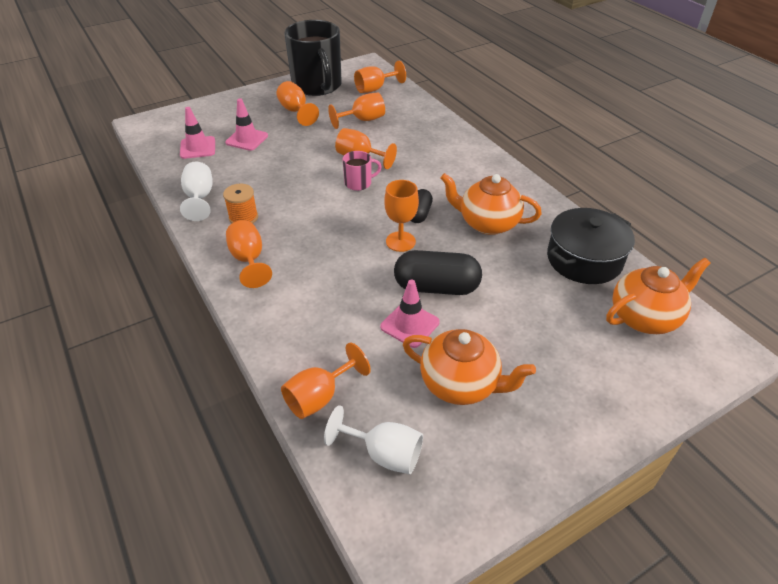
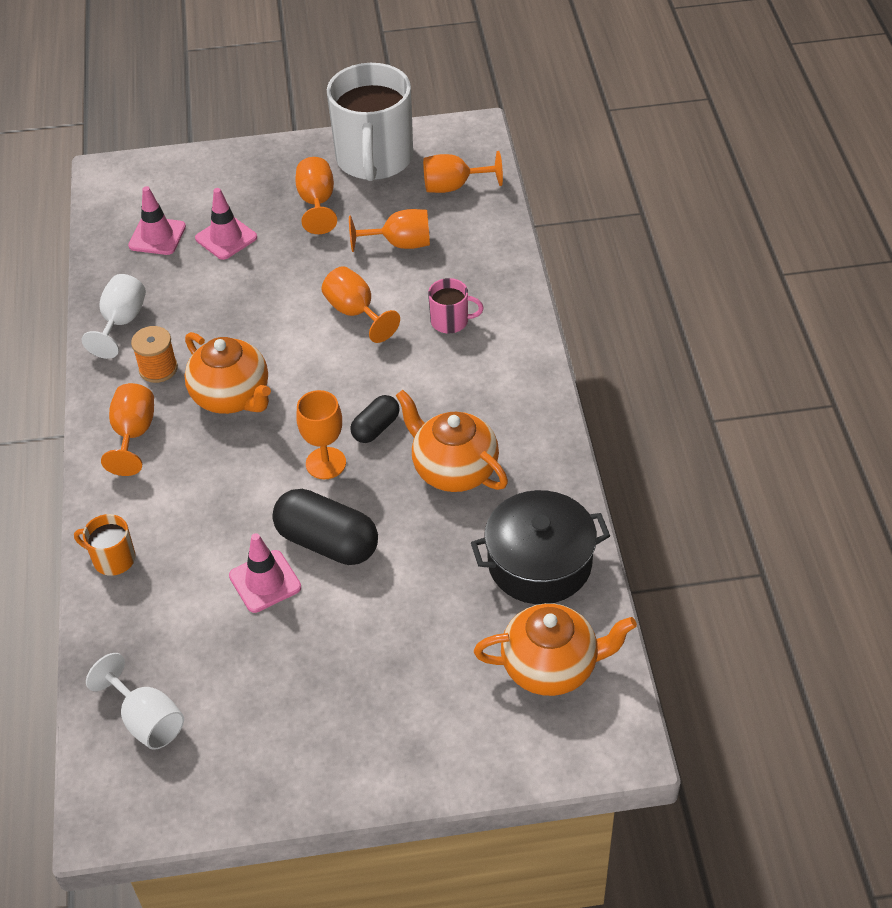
camera: 25 degrees right, 5 degrees up
(282, 344) = (113, 559): none -> orange mug
(317, 86) = (374, 159): black mug -> white mug
(319, 397) = (118, 635): orange goblet -> none
(359, 183) = (329, 355): pink mug -> pink mug (451, 321)
(461, 384) = (274, 673): orange teapot -> orange teapot (232, 397)

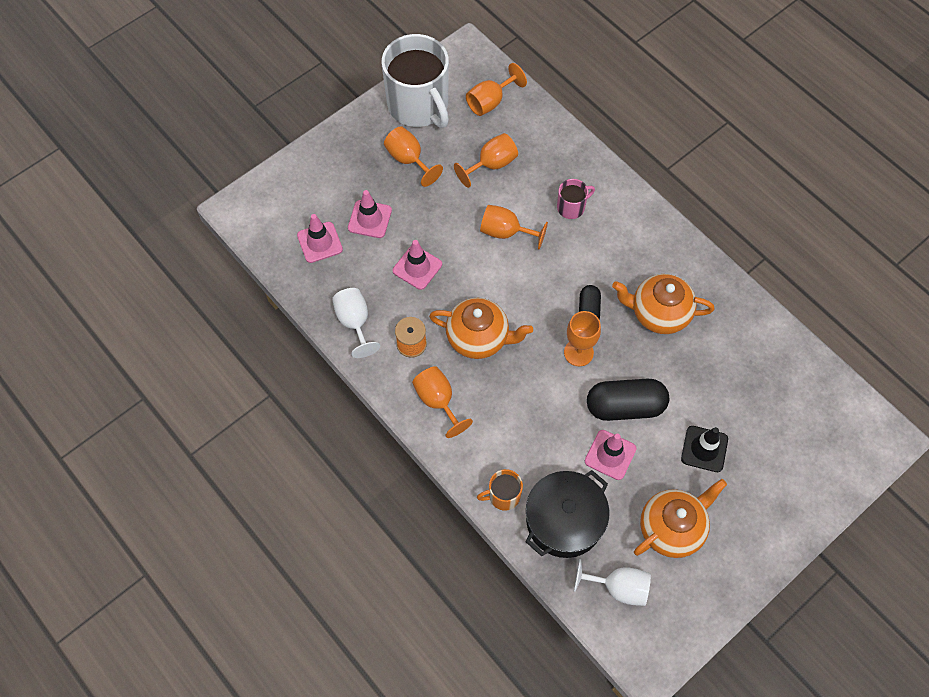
camera: 35 degrees left, 15 degrees up
(231, 302) = (417, 267): none -> pink traffic cone
(378, 633) = (704, 449): none -> black traffic cone
(539, 563) = (757, 348): black pot -> black pot (564, 520)
(551, 667) = (815, 411): orange teapot -> orange teapot (672, 528)

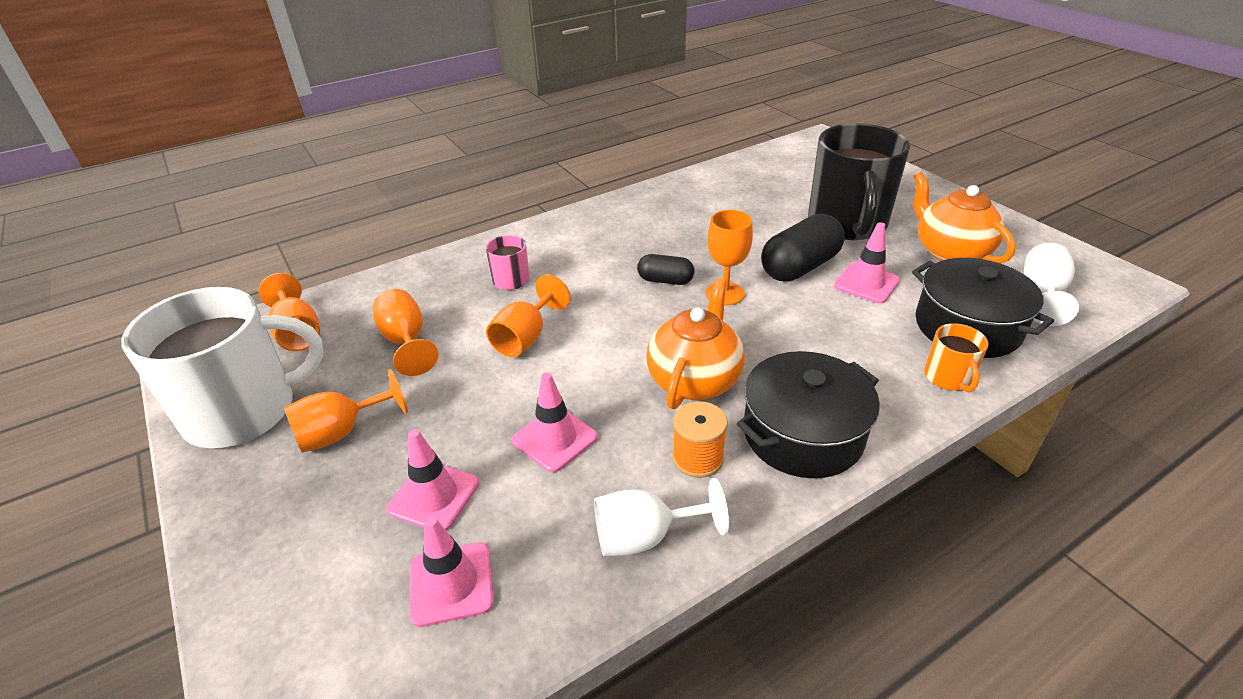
camera: 80 degrees left, 25 degrees down
(438, 401) = (802, 434): orange goblet -> black pot
(625, 406) = (799, 267): black capsule -> black capsule turned 45 degrees clockwise
(658, 313) = (677, 234): orange teapot -> none
(704, 449) = (847, 223): black traffic cone -> black mug

